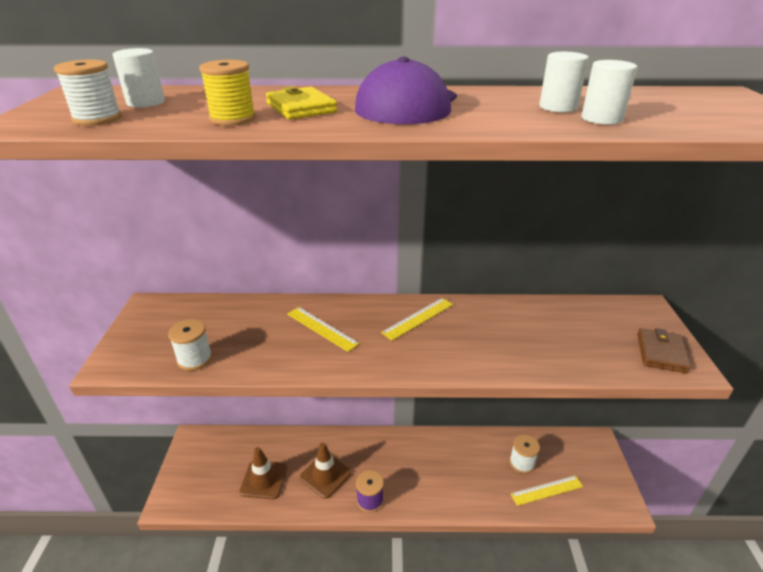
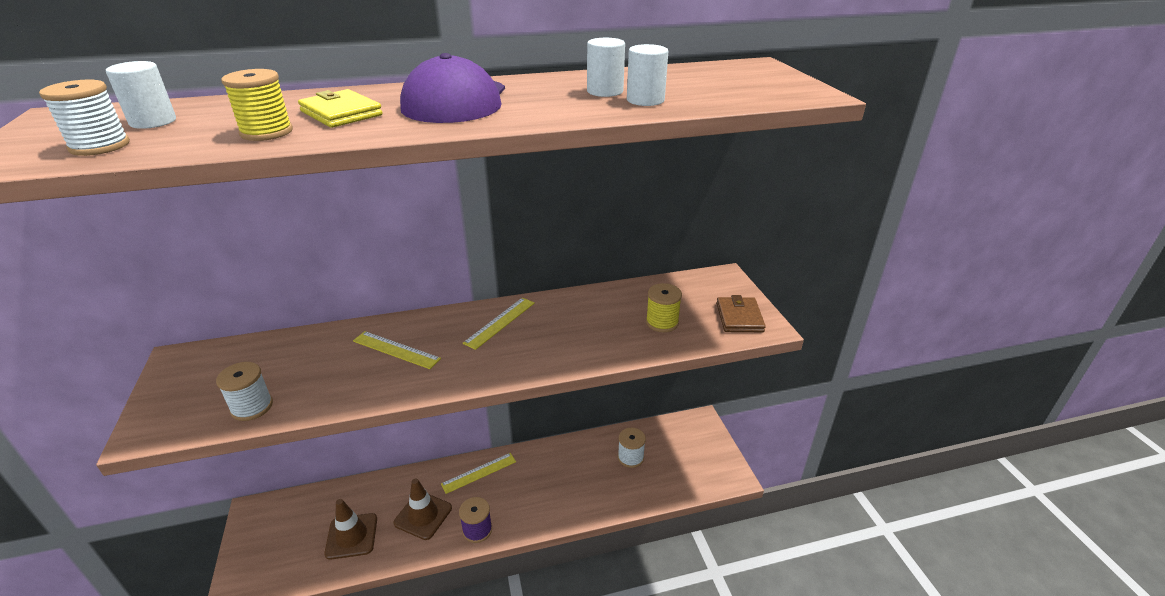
camera: 15 degrees left, 0 degrees up
(547, 490) = (658, 479): yellow ruler -> yellow ruler (479, 473)
(577, 344) = (662, 322): none -> yellow spool

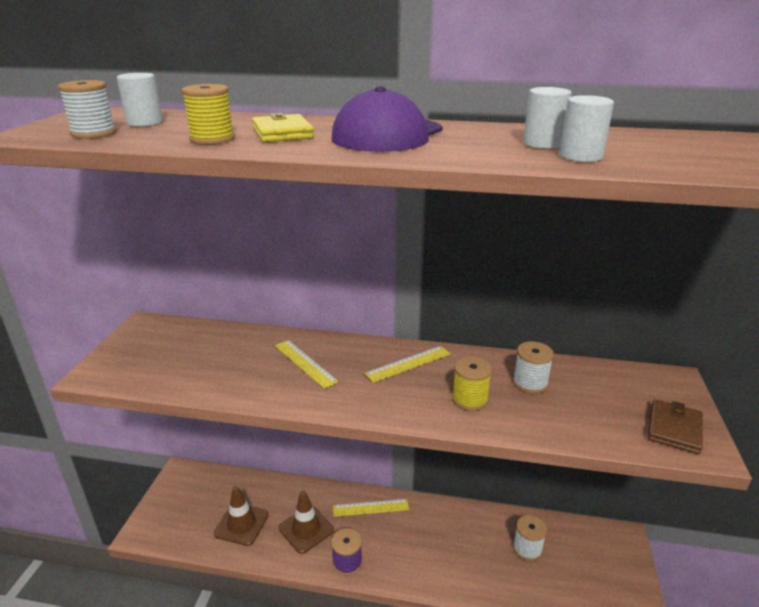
camera: 25 degrees right, 5 degrees down
(252, 407) = (172, 378): white spool -> white spool (530, 383)
(662, 322) = (576, 409): yellow spool -> yellow spool (470, 399)

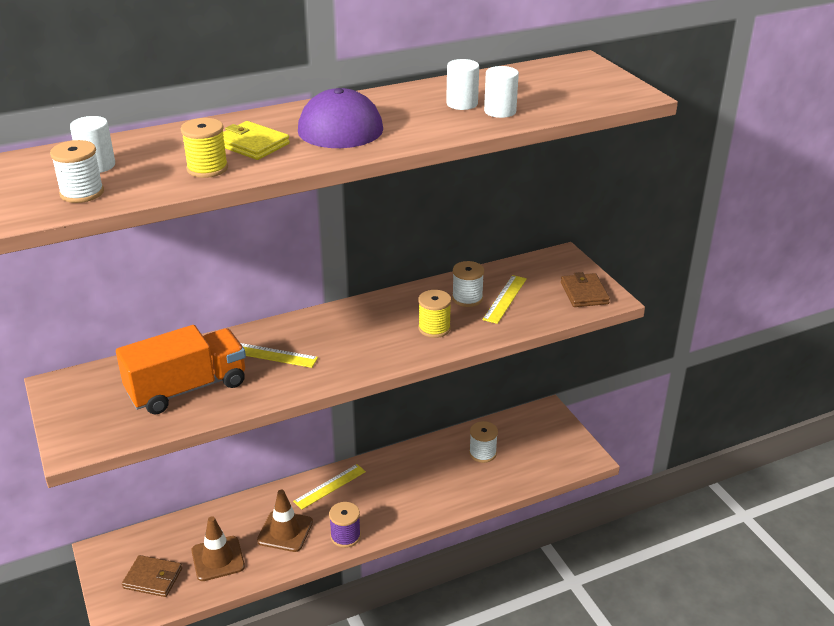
camera: 35 degrees left, 5 degrees up
(188, 514) = (153, 578): none -> brown wallet
(215, 364) = (187, 388): none -> orange truck
(408, 364) = (360, 320): yellow ruler -> yellow ruler (505, 299)

